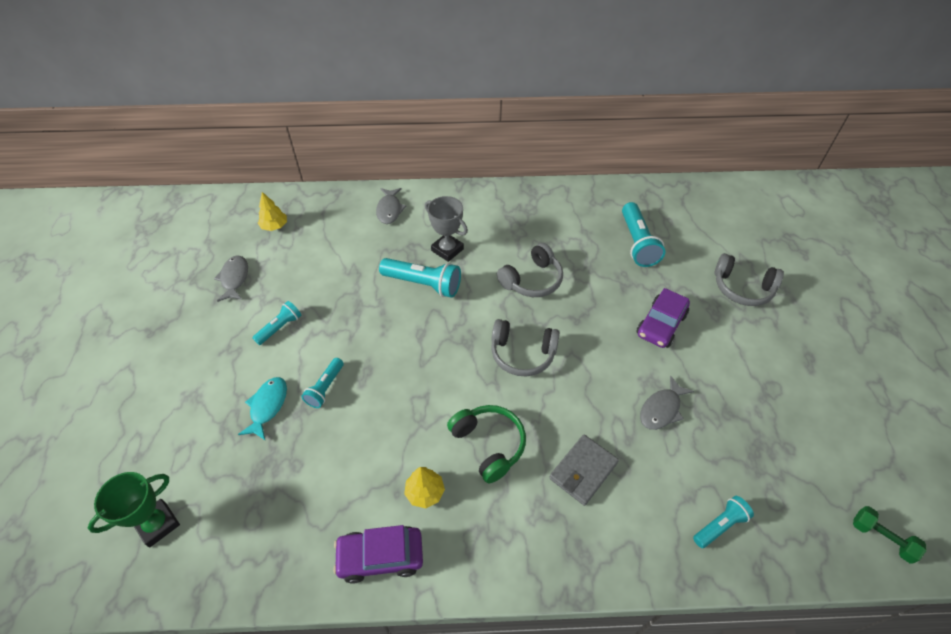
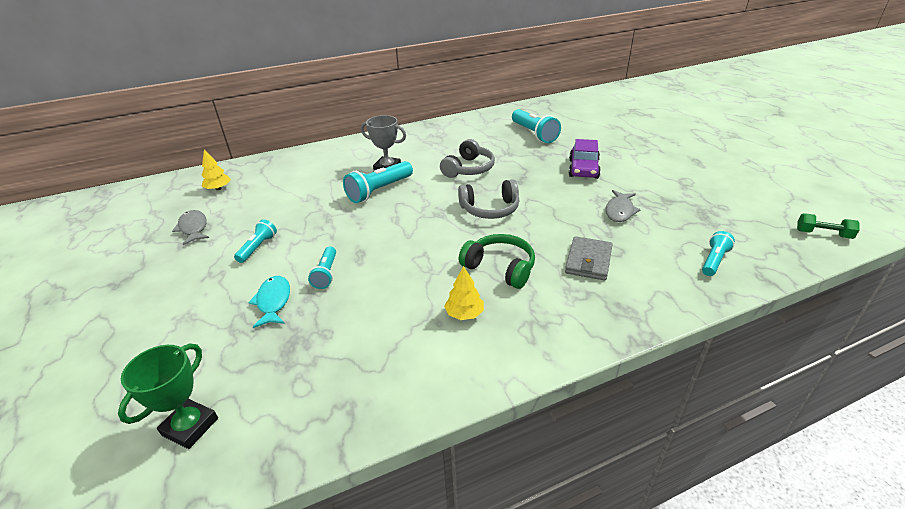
camera: 20 degrees left, 15 degrees down
(380, 556) = (451, 370): purple car -> none
(389, 210) = (322, 158): grey fish -> none
(423, 284) = (379, 191): turquoise flashlight -> turquoise flashlight turned 135 degrees clockwise
(742, 288) = (624, 139): grey headphones -> none

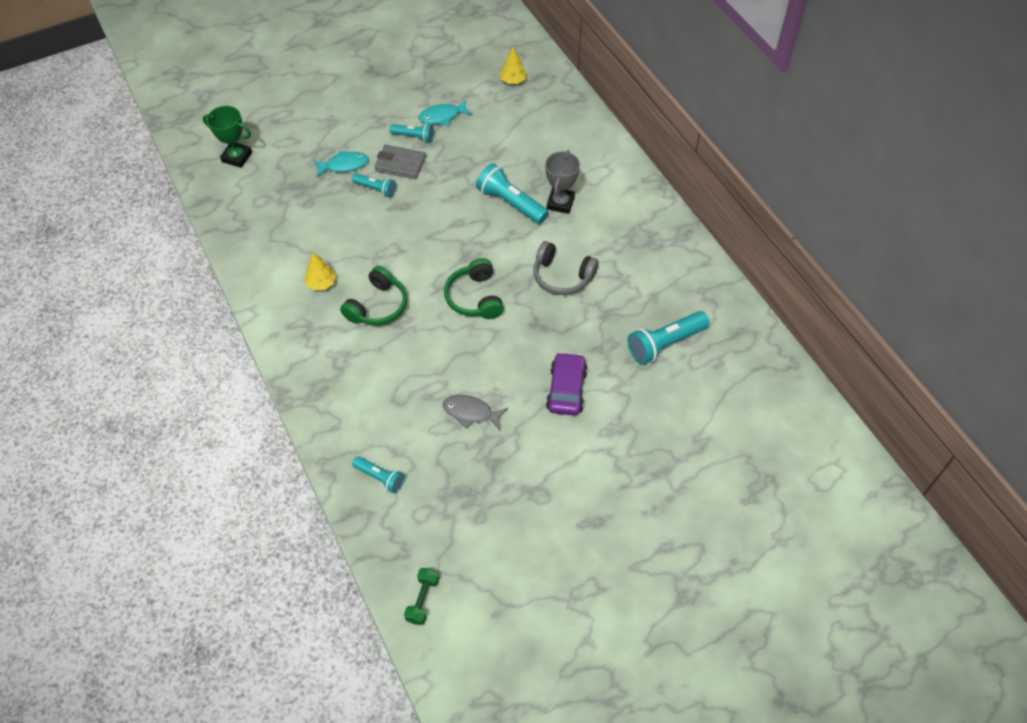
camera: 85 degrees right, 20 degrees up
(193, 228) = (444, 86): grey fish -> none
(239, 229) = (442, 117): none -> turquoise fish
(326, 274) = (376, 189): turquoise flashlight -> turquoise flashlight turned 150 degrees counterclockwise
(490, 209) = (475, 297): grey headphones -> green headphones
(583, 169) = (566, 389): purple car -> purple car turned 90 degrees clockwise
(588, 261) = (384, 373): grey wallet -> grey wallet (400, 164)

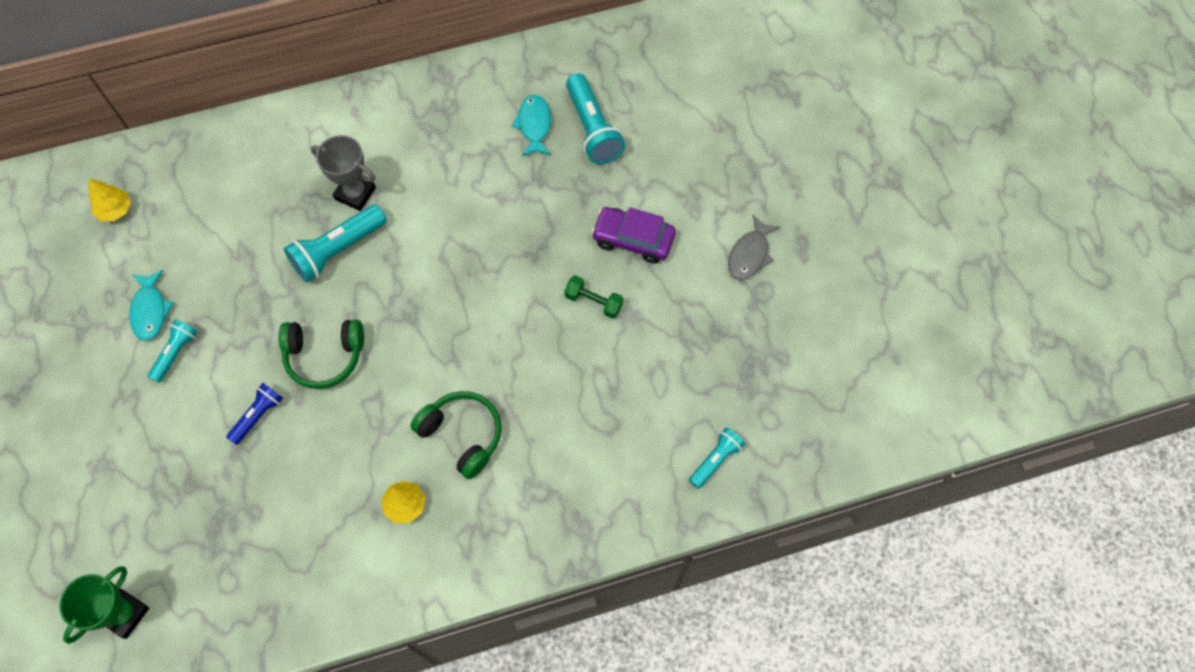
camera: 80 degrees left, 10 degrees up
(344, 165) = (197, 454): turquoise fish -> turquoise fish (534, 125)
(376, 189) = (258, 415): turquoise flashlight -> blue flashlight
(400, 164) = (222, 377): grey wallet -> none
(422, 600) = (873, 431): green dumbbell -> green dumbbell (594, 301)
(471, 412) = (644, 346): grey fish -> grey fish (749, 254)
(475, 297) = (478, 316): green headphones -> green headphones (324, 356)
(562, 276) = (471, 213): grey headphones -> none

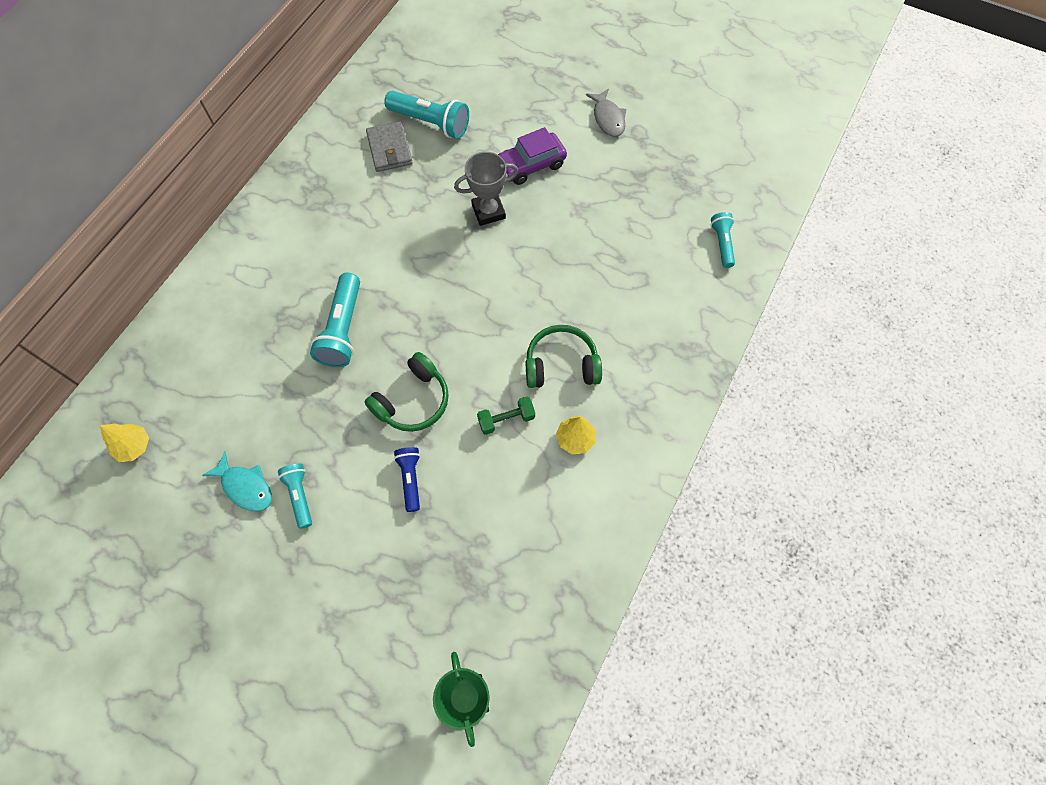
camera: 45 degrees left, 0 degrees up
(355, 193) = (313, 285): grey trophy -> grey trophy (488, 211)
(534, 125) = (389, 149): turquoise fish -> grey wallet
(594, 301) = (549, 219): green dumbbell -> green dumbbell (506, 419)

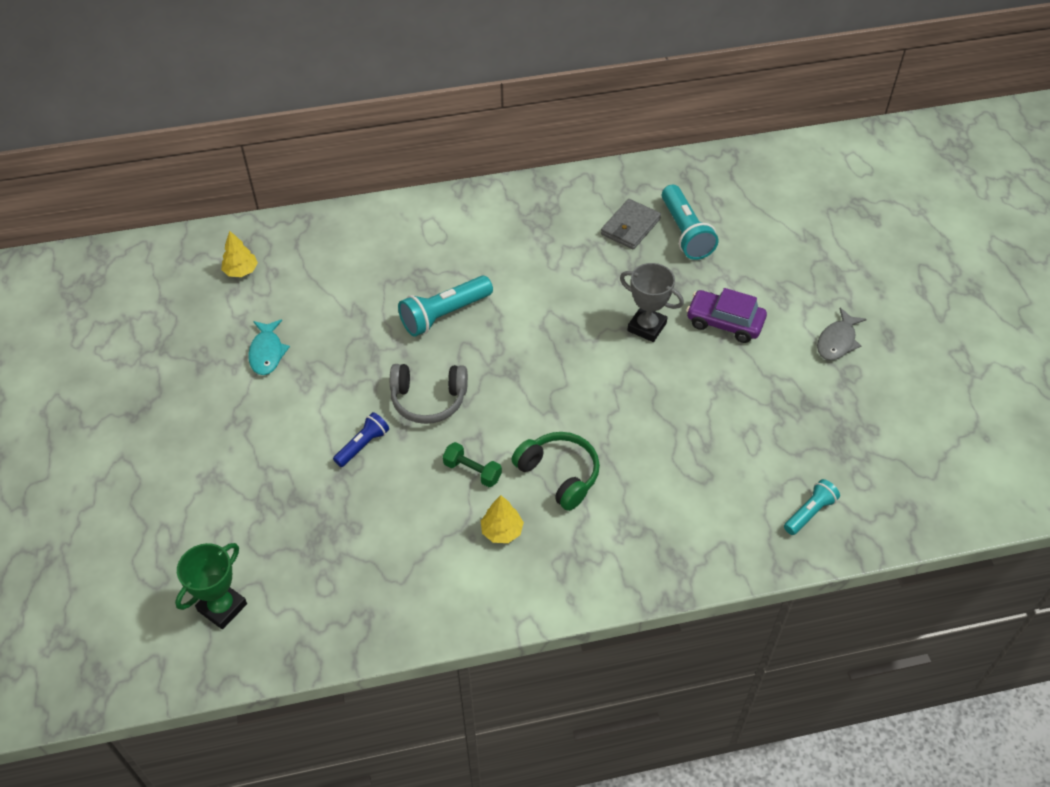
camera: 50 degrees right, 15 degrees down
(299, 496) = (288, 388): turquoise flashlight -> none
(413, 401) = (428, 400): green headphones -> grey headphones

